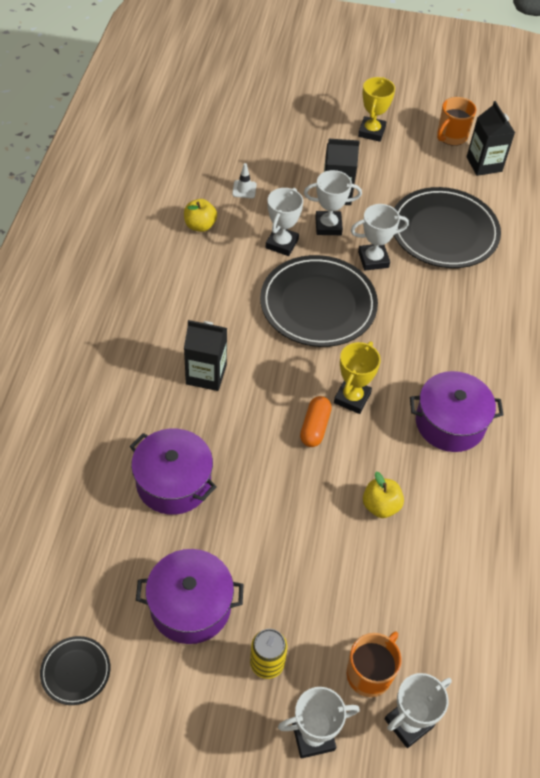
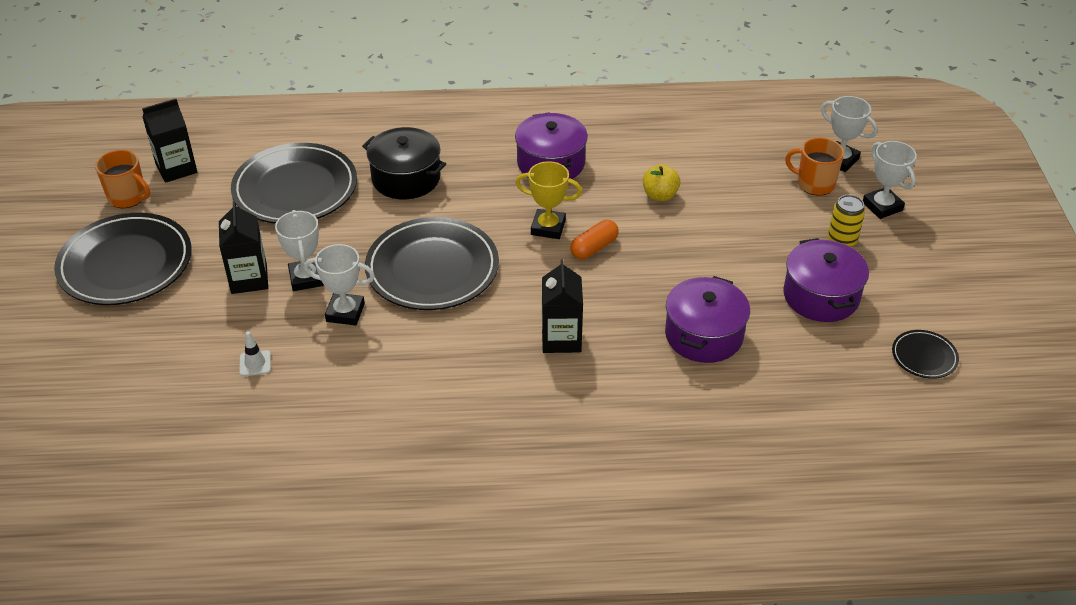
camera: 100 degrees left, 10 degrees down
(200, 225) = (331, 392): yellow apple -> none
(315, 427) = (594, 247): orange capsule -> orange capsule turned 45 degrees counterclockwise
(371, 132) = (125, 264): yellow trophy -> black plate
(373, 259) = (352, 236): white trophy -> none
(445, 306) = (406, 178): none -> black pot

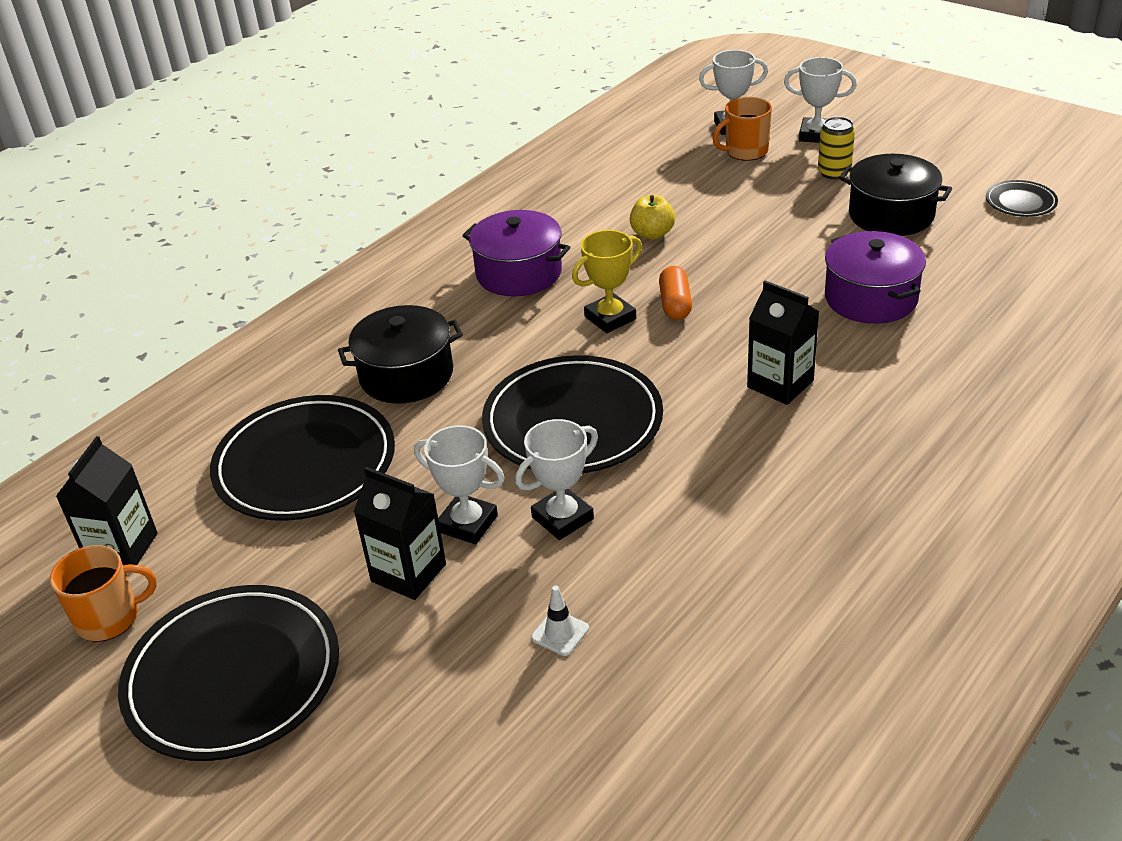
camera: 45 degrees left, 5 degrees down
(821, 296) = (891, 215): purple pot -> black pot

